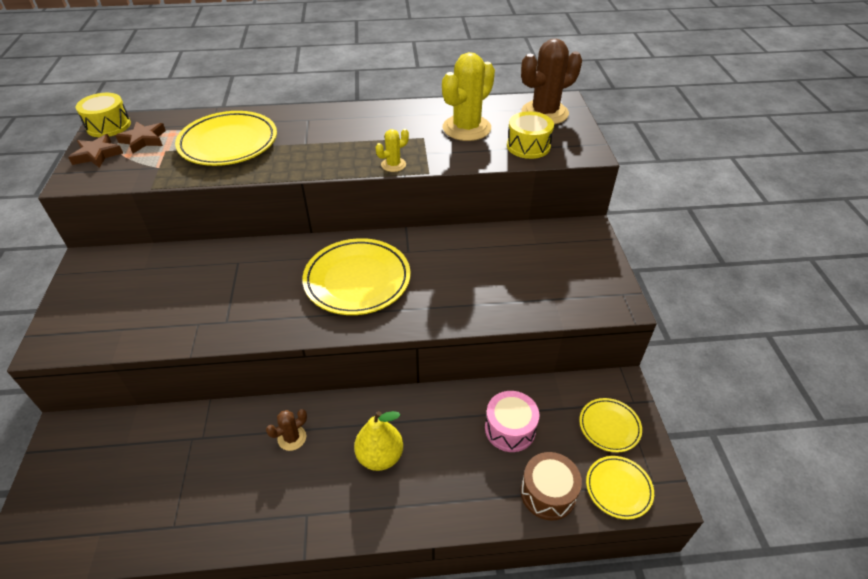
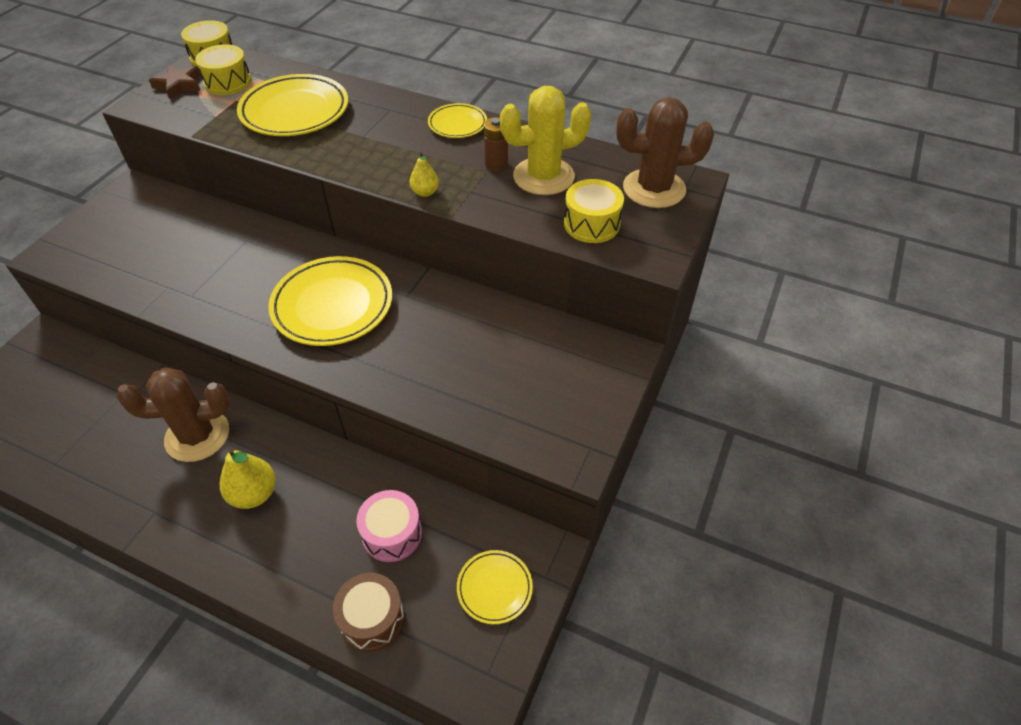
camera: 30 degrees right, 5 degrees up
(143, 140) = (228, 82): brown star -> yellow drum
(292, 438) = (197, 435): brown cactus -> brown cactus, size x2.10
(393, 165) = (425, 192): yellow cactus -> yellow pear
(426, 131) = (496, 164): none -> brown battery
(618, 488) = (445, 657): yellow plate -> yellow plate (457, 124)

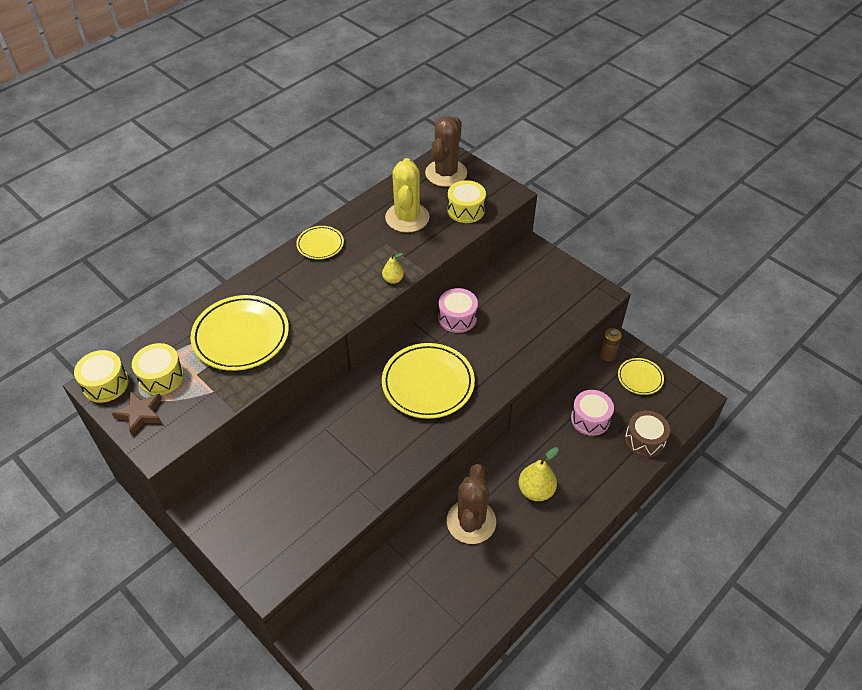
camera: 70 degrees left, 0 degrees up
(453, 305) = (457, 318): none -> pink drum
(496, 164) = (381, 236): brown battery -> brown battery (607, 355)

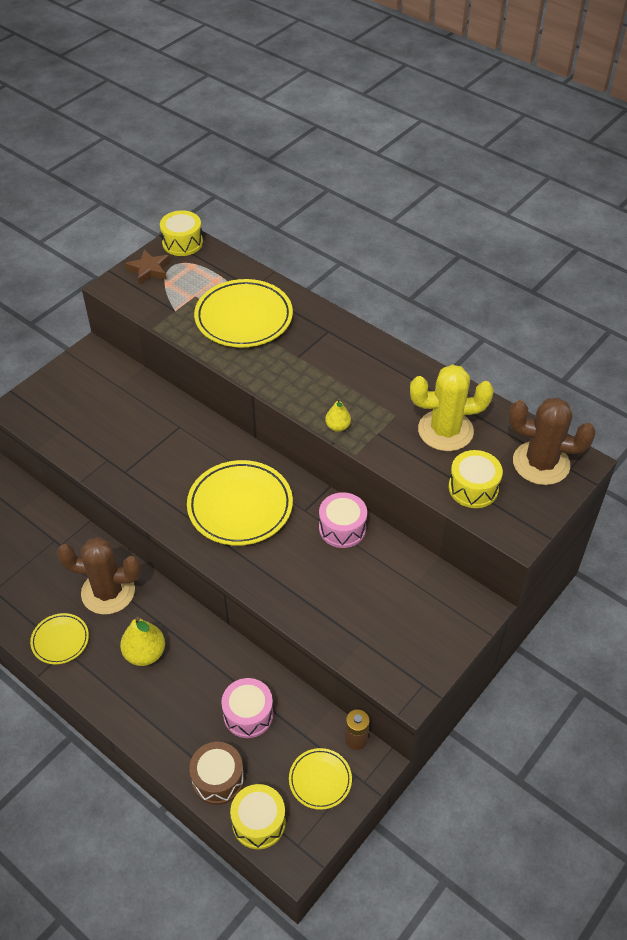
camera: 85 degrees right, 0 degrees up
(161, 377) = (191, 274): yellow drum -> yellow drum (259, 822)
(320, 245) = (384, 359): yellow plate -> yellow plate (60, 640)

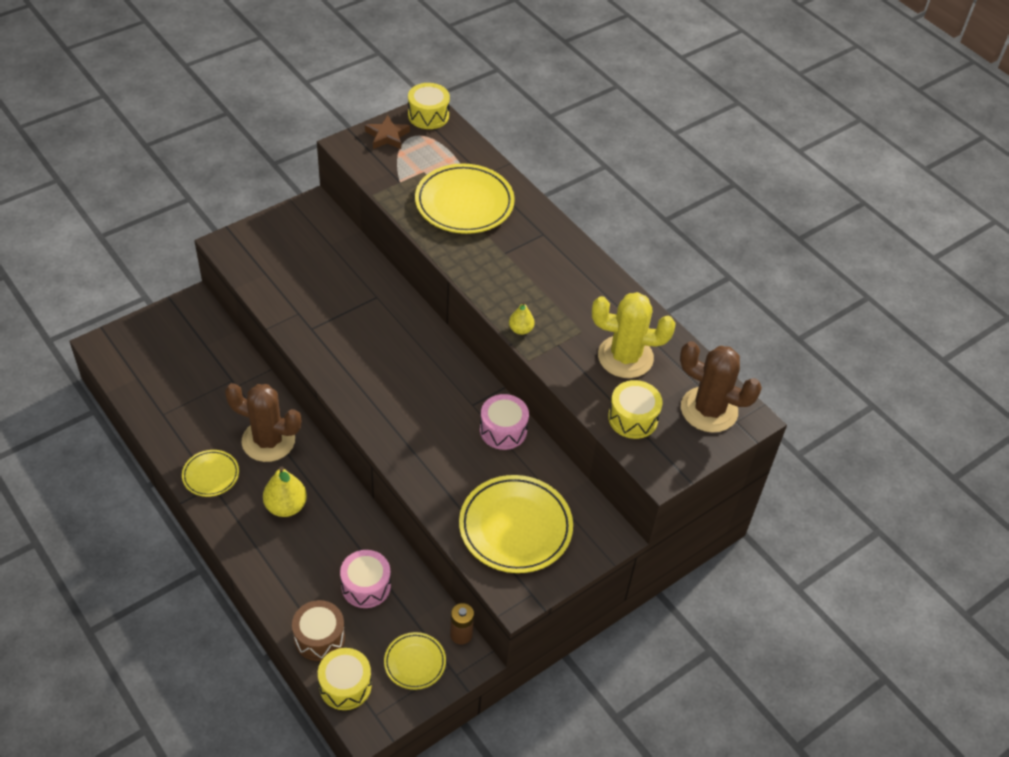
camera: 10 degrees right, 0 degrees up
(240, 506) = (411, 387): yellow plate -> yellow plate (515, 527)

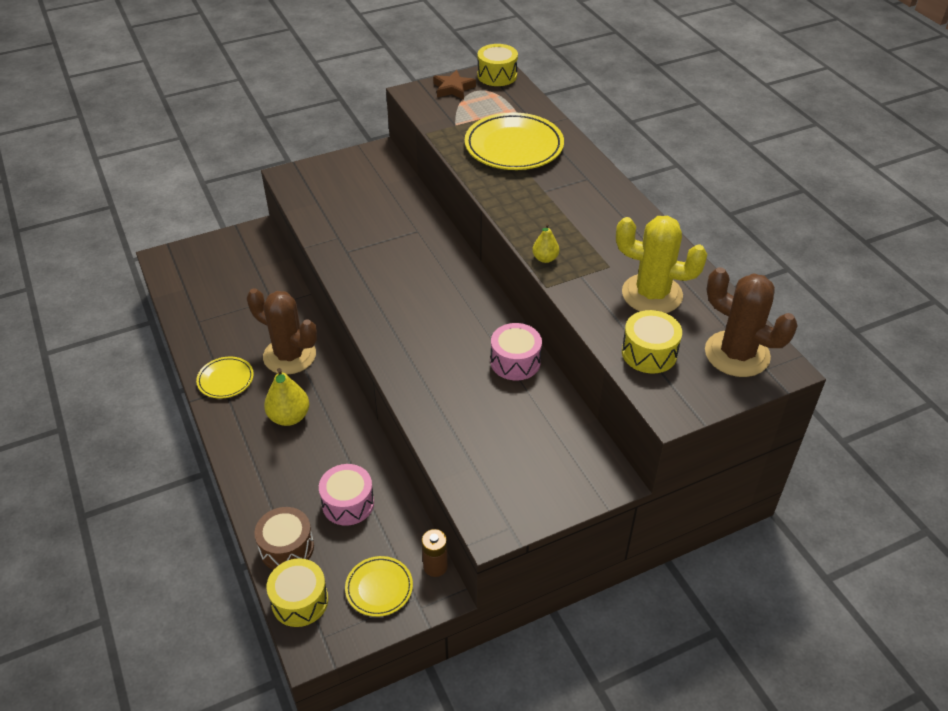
camera: 15 degrees right, 5 degrees down
(515, 527) = (507, 457): yellow plate -> none

